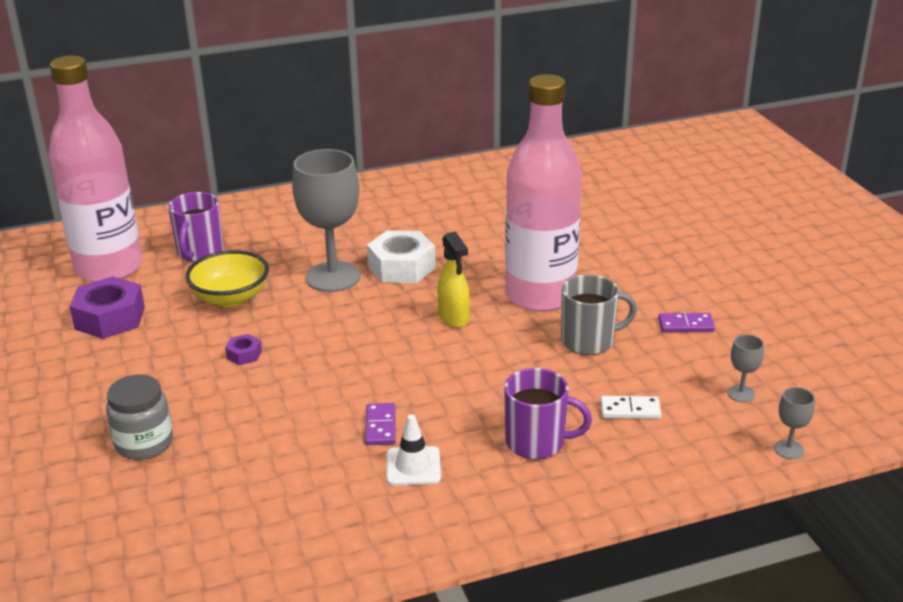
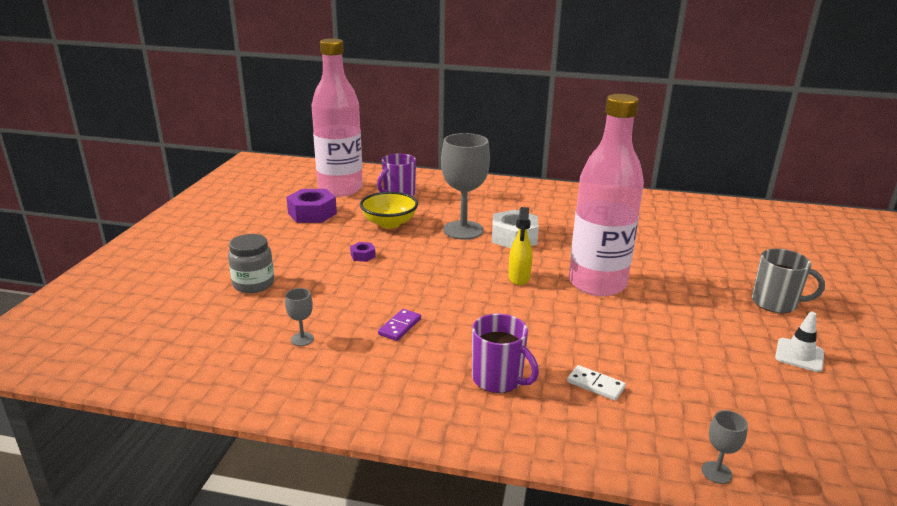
camera: 30 degrees right, 5 degrees down
(413, 466) = (394, 360): white traffic cone -> white traffic cone (799, 355)
(589, 341) = (607, 325): grey mug -> grey mug (775, 303)
(686, 325) = (701, 341): purple domino -> none
(741, 394) = (707, 409): grey goblet -> grey goblet (302, 339)

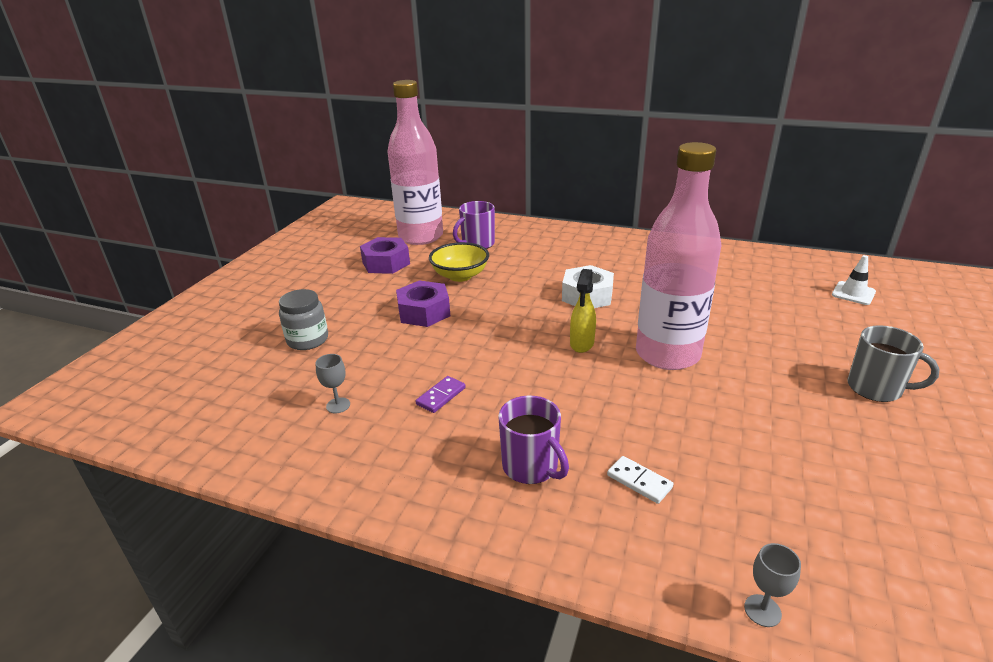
camera: 10 degrees right, 5 degrees up
(363, 256) = (424, 312): purple nut -> purple nut, size x2.12
(463, 230) = (534, 286): grey goblet -> none
(799, 355) = (895, 458): white traffic cone -> white traffic cone (853, 293)

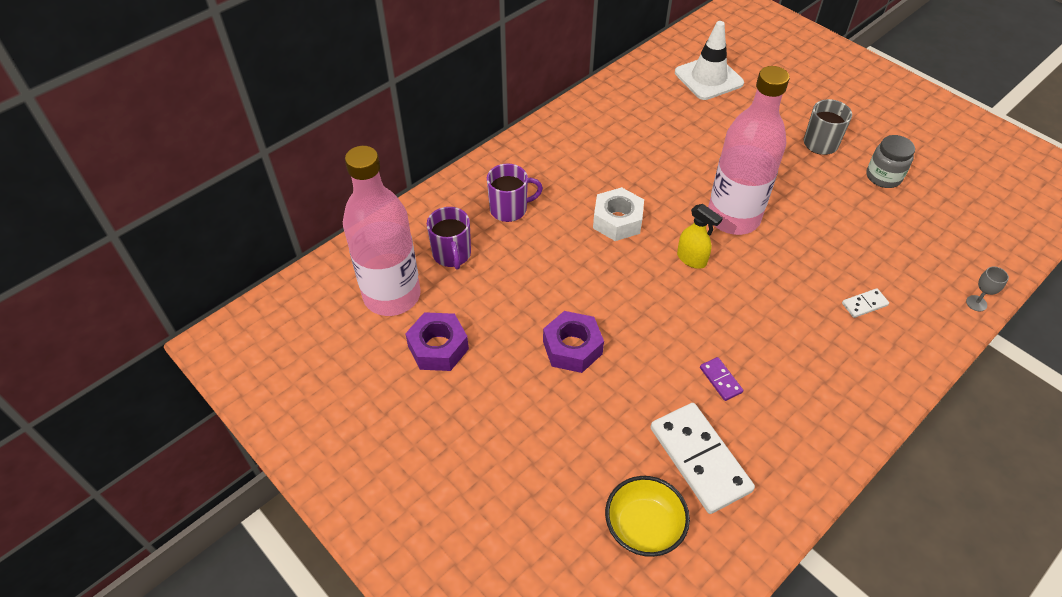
camera: 65 degrees left, 20 degrees up
(308, 340) = (570, 461): grey jar -> grey jar (883, 177)
(338, 405) = (699, 459): grey goblet -> white domino
(460, 276) = (515, 294): yellow bowl -> yellow bowl (643, 526)
(531, 467) = (829, 355): purple mug -> purple mug (509, 209)
(853, 293) = (708, 78): white traffic cone -> white traffic cone, size x1.86

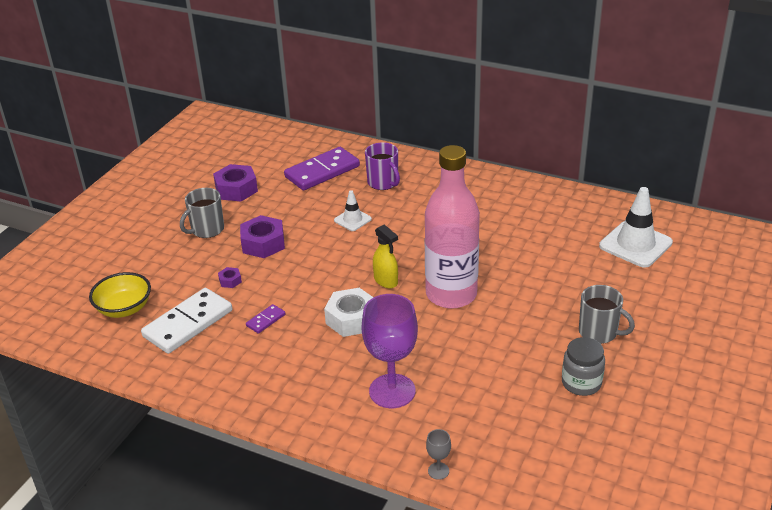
camera: 70 degrees right, 15 degrees down
(392, 295) = (271, 160): pink bottle -> none
(452, 254) = (322, 171): purple mug -> purple domino
(513, 399) = (207, 230): none -> grey mug
(567, 255) = (352, 220): none -> white traffic cone
(617, 221) = (405, 234): white nut -> white nut (351, 319)
(632, 398) = (230, 281): none -> purple nut
(692, 259) = (386, 281): yellow spray bottle -> yellow spray bottle turned 60 degrees counterclockwise
(864, 304) = (392, 391): white domino -> purple goblet

